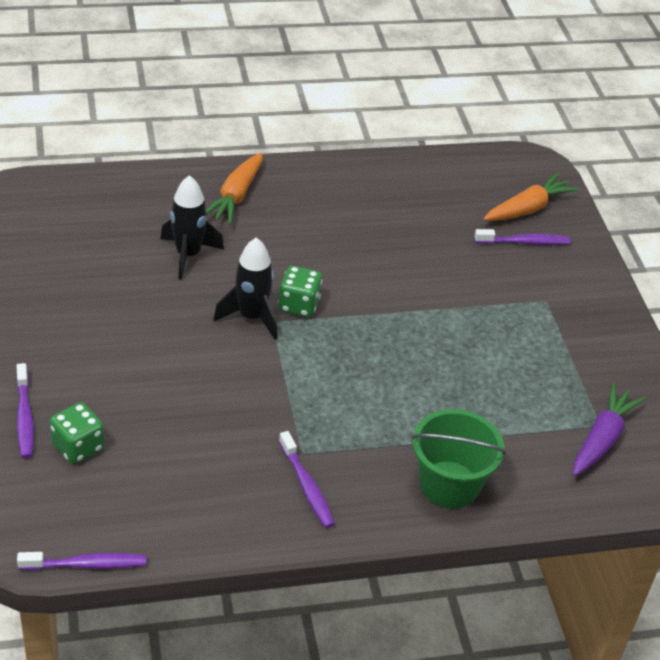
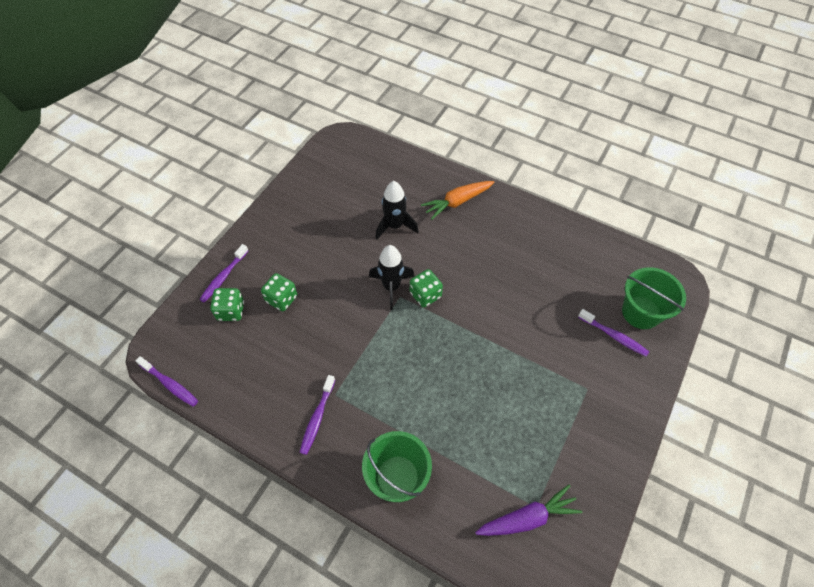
camera: 45 degrees right, 15 degrees up
(130, 399) = (282, 299): none -> green dice
(528, 208) = (641, 312): orange carrot -> green bucket

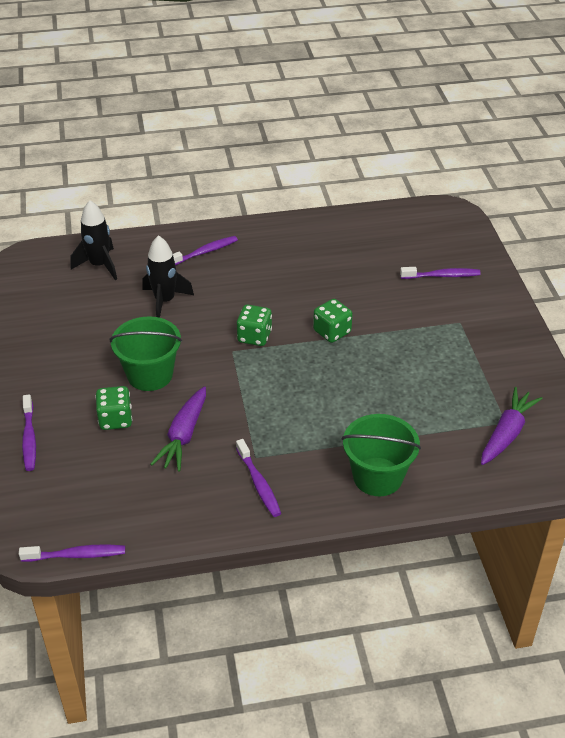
camera: 40 degrees left, 15 degrees down
(231, 311) = (72, 460): green dice -> green dice (332, 332)
(308, 342) = (183, 436): none -> purple carrot
(391, 287) = (215, 348): black rocket -> black rocket (99, 265)
(457, 202) = (204, 252): orange carrot -> purple toothbrush
(641, 312) = (445, 248): green bucket -> green bucket (150, 375)

